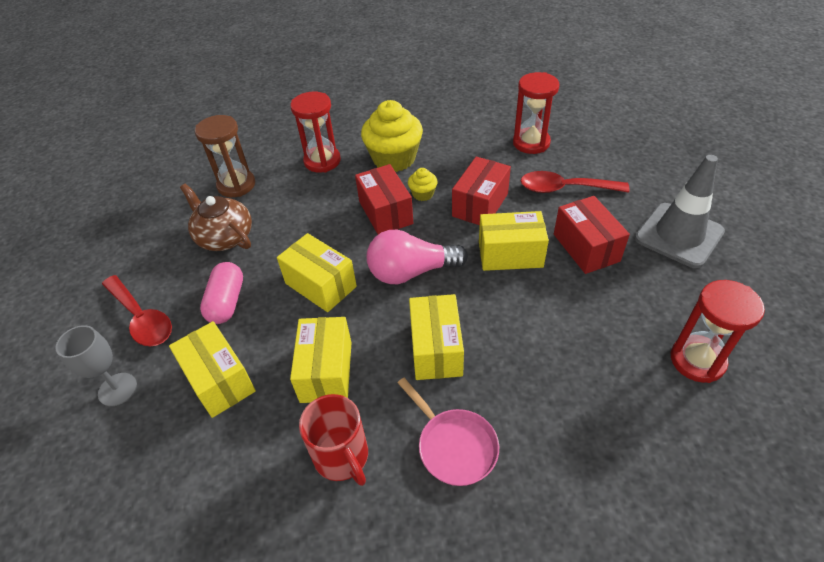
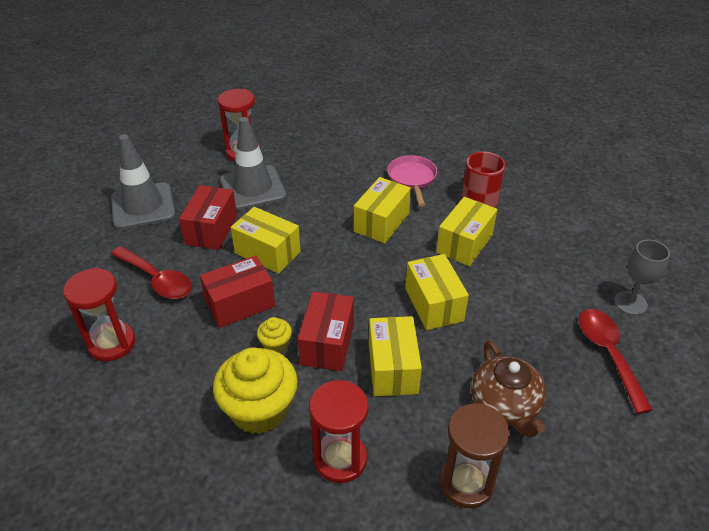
camera: 150 degrees left, 5 degrees down
(219, 380) = (545, 273): yellow box -> yellow box (392, 368)
(227, 302) = (523, 330): pink capsule -> none
(411, 272) = (353, 277): pink light bulb -> none
(615, 315) = (253, 188): none -> grey traffic cone

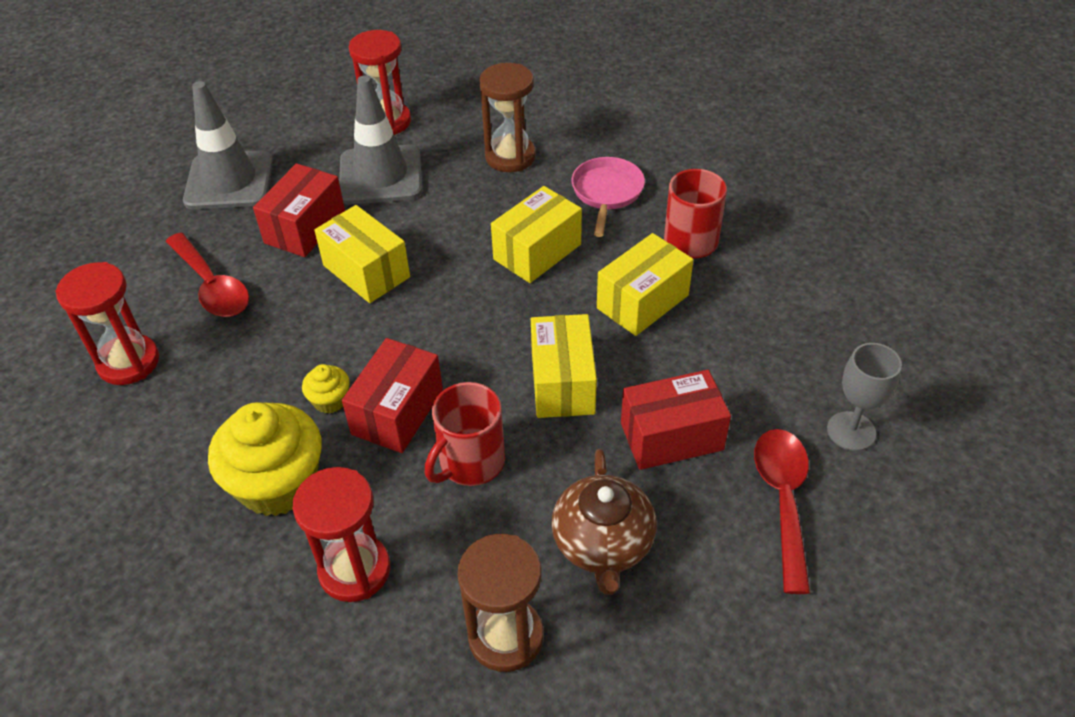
camera: 15 degrees right, 5 degrees up
(240, 304) = (304, 337): red box -> red box (671, 436)
(338, 164) = (510, 156): none -> brown hourglass
(392, 368) = (470, 462): yellow box -> red mug

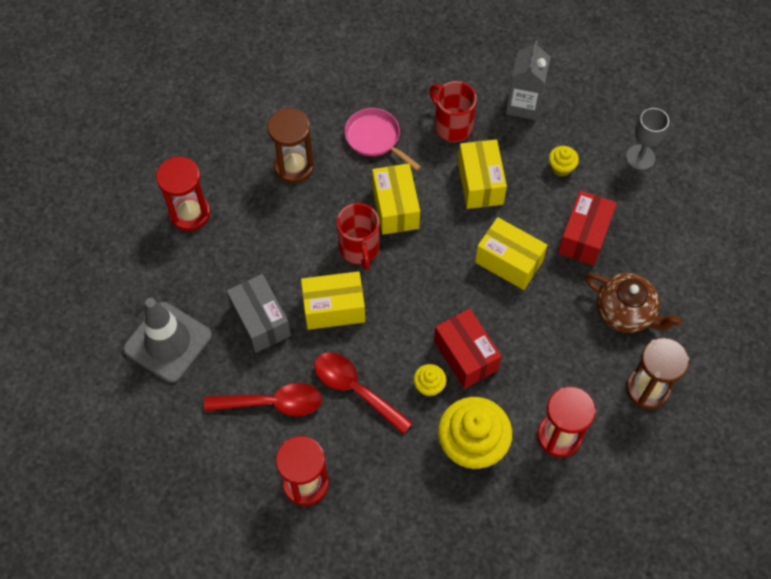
camera: 55 degrees left, 15 degrees up
(305, 227) = (260, 321): red box -> grey box
(380, 175) = (246, 249): grey traffic cone -> none
(470, 462) = (529, 340): red mug -> red mug (359, 249)
(745, 361) = (561, 167): none -> yellow cupcake
(783, 500) = (657, 217): red spoon -> red spoon (355, 389)
(790, 282) = (523, 104): none -> grey carton

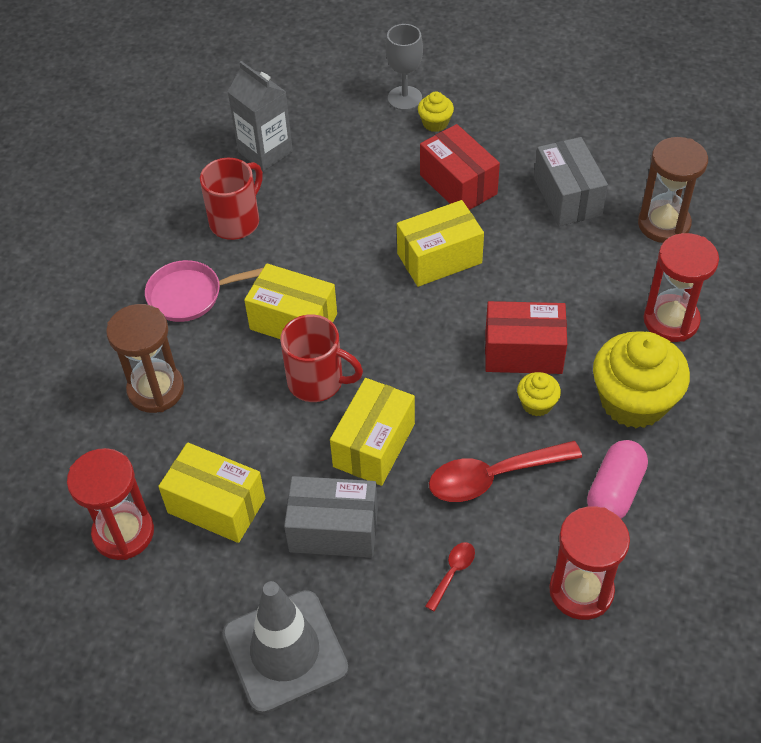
camera: 55 degrees left, 10 degrees down
(272, 403) = (452, 572): red spoon -> red spoon, size x0.48
(391, 467) = (614, 491): none -> pink capsule
(452, 125) = (236, 221): red mug -> red mug turned 135 degrees clockwise
(480, 183) = (326, 234): yellow box -> yellow box (216, 505)
(561, 167) = (364, 161): yellow cupcake -> yellow cupcake (435, 123)
(625, 312) = (567, 197): brown teapot -> grey box

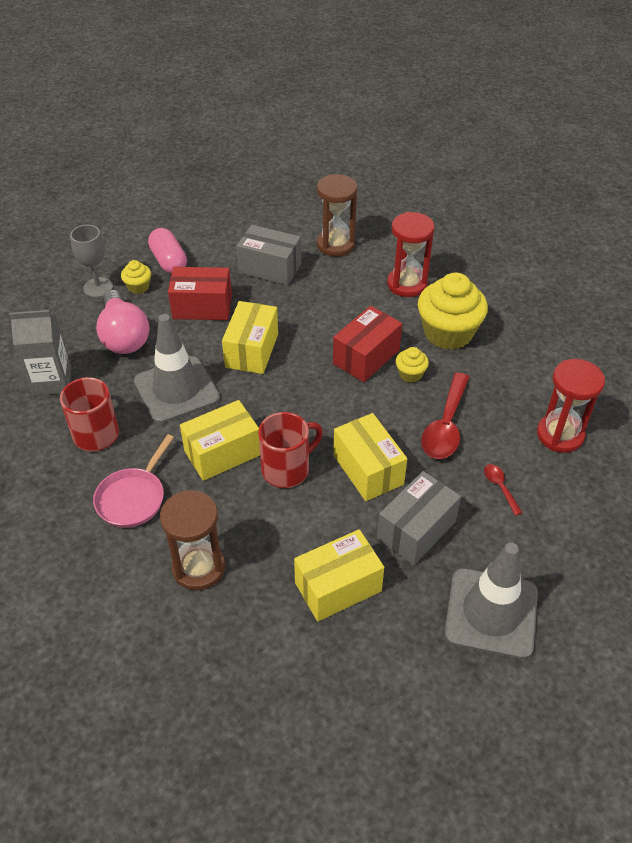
camera: 55 degrees left, 5 degrees down
(123, 533) = (310, 661): red hourglass -> none
(336, 239) = (176, 390): none -> grey traffic cone
(363, 158) = (123, 336): none -> pink light bulb
(614, 491) = (503, 379): pink capsule -> pink capsule (169, 261)

